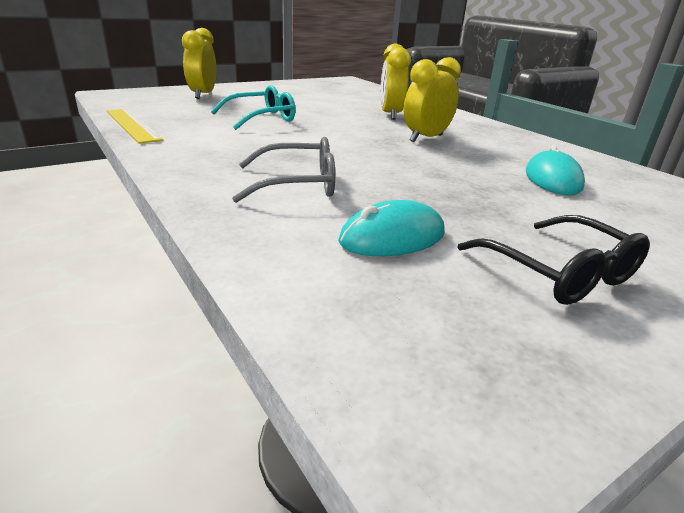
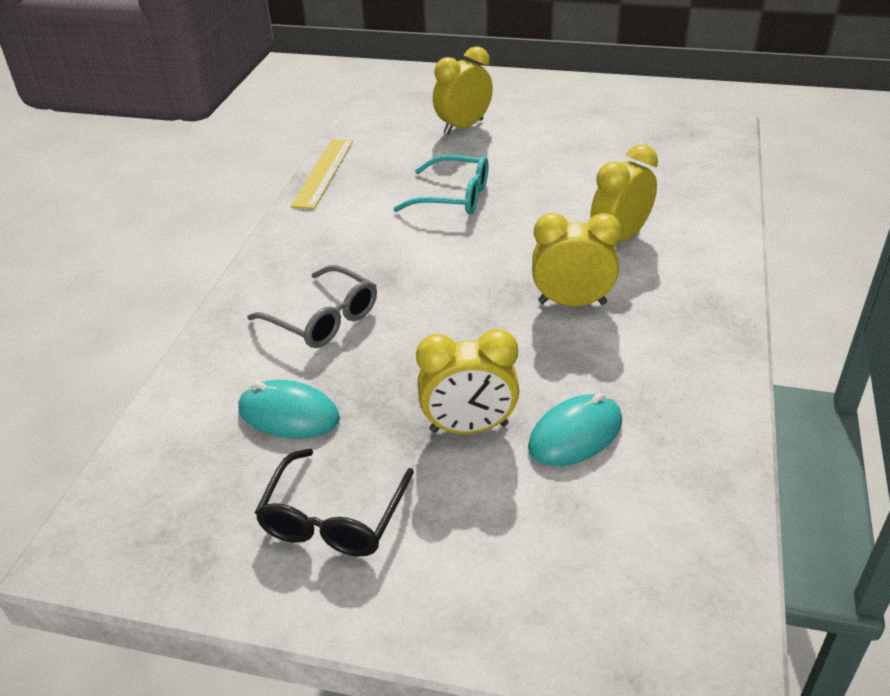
camera: 50 degrees right, 10 degrees up
(506, 196) = (469, 427): none -> yellow clock

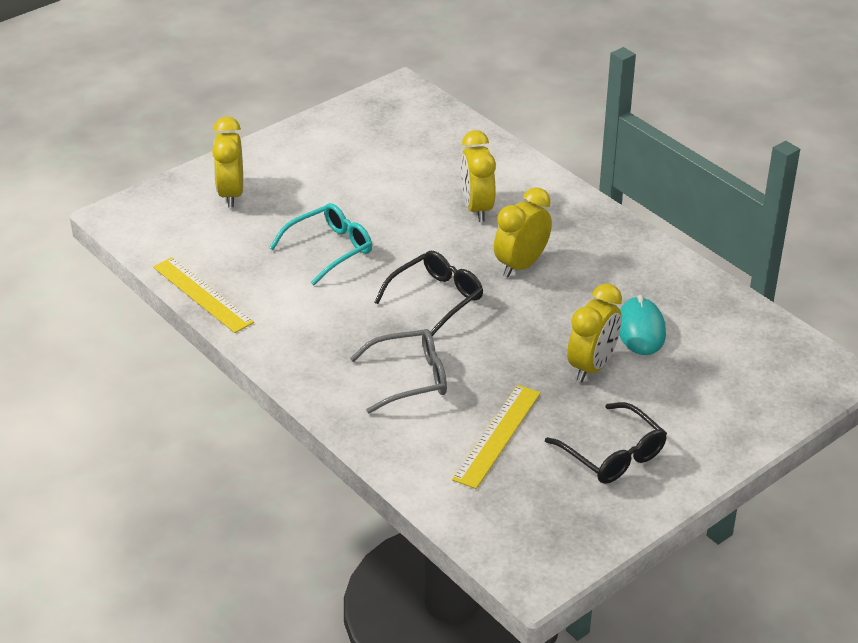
camera: 55 degrees left, 0 degrees up
(289, 414) = (497, 435): turquoise mouse -> yellow ruler
(456, 279) = (436, 299): none -> black glasses

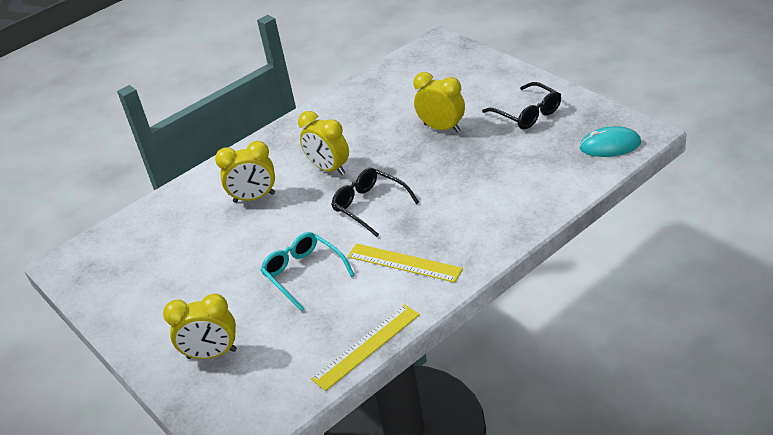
camera: 85 degrees left, 0 degrees up
(409, 378) = (465, 208): grey glasses -> none
(497, 435) = (519, 161): yellow ruler -> yellow ruler (404, 262)
(612, 454) = (527, 113): black glasses -> black glasses turned 90 degrees clockwise
(641, 329) = (401, 111): turquoise mouse -> turquoise mouse (610, 145)

